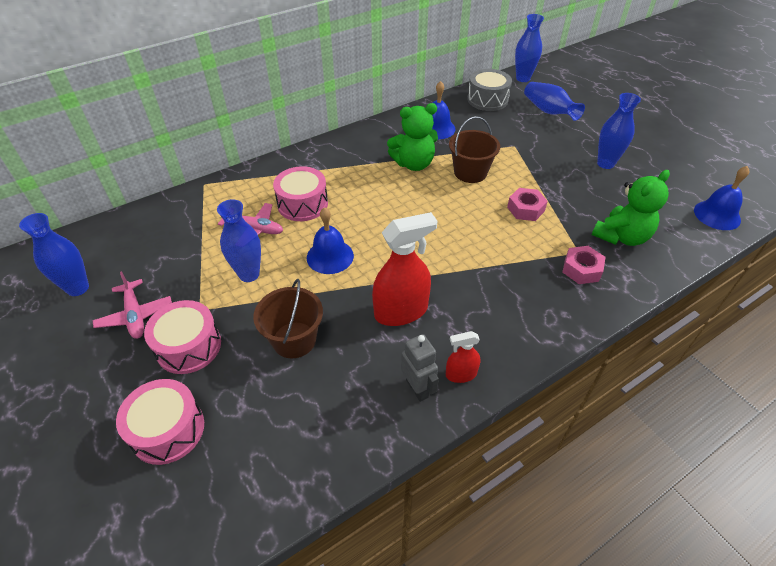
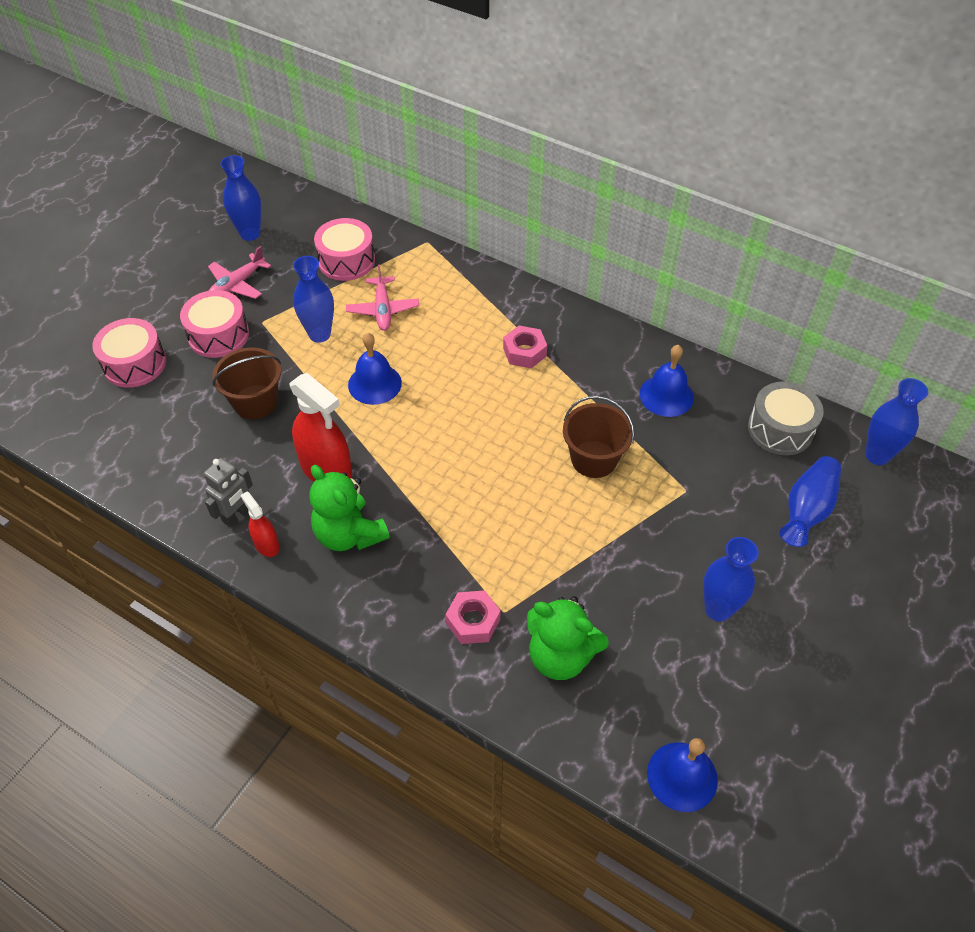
camera: 65 degrees right, 5 degrees up
(302, 204) = (441, 329): pink drum -> pink drum (346, 261)
(413, 164) = (574, 398): green teddy bear -> green teddy bear (349, 534)
(525, 209) = (555, 537): pink nut -> pink nut (524, 352)

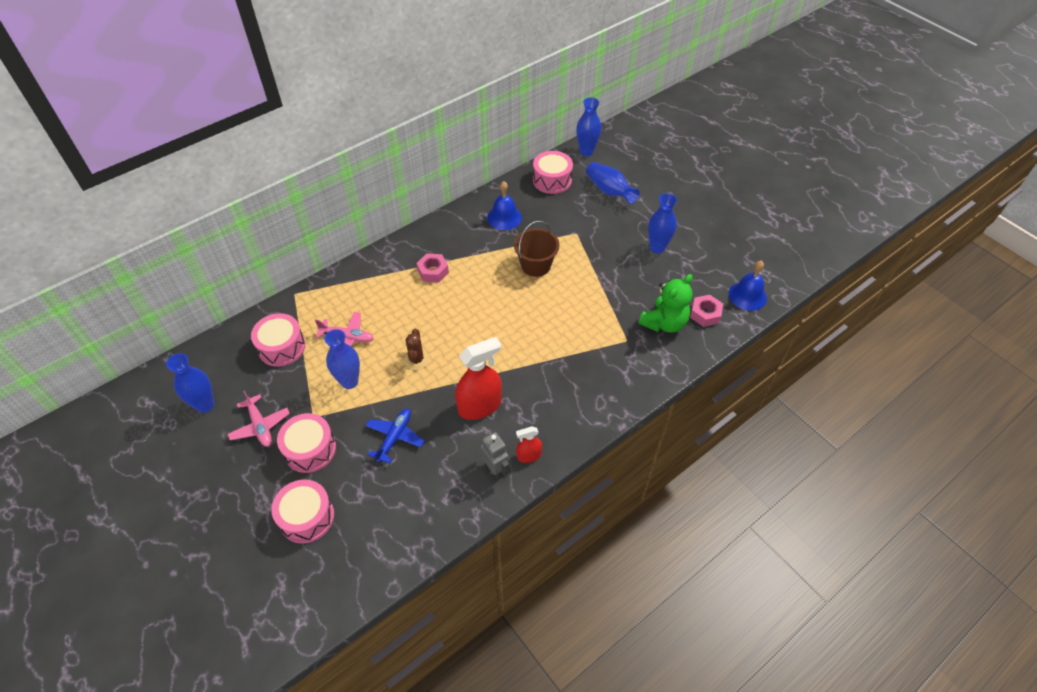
camera: 70 degrees left, 0 degrees up
(255, 402) = (395, 437): brown bucket -> blue plane
(349, 534) = (540, 405): green teddy bear -> none
(374, 384) = (416, 359): blue bell -> brown cactus
(473, 621) = (628, 357): pink nut -> pink nut (705, 314)
(780, 429) = (552, 180): grey drum -> pink drum

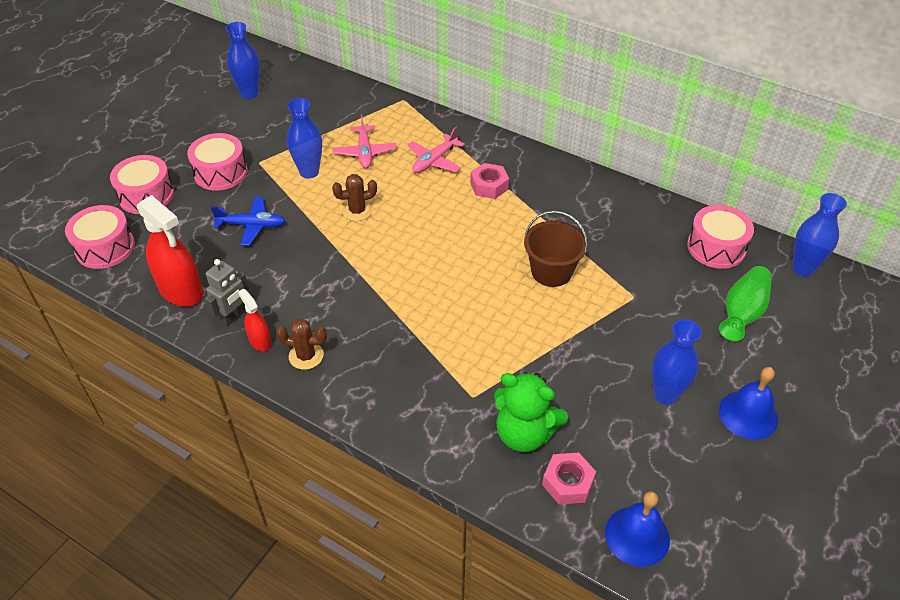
camera: 70 degrees right, 5 degrees down
(260, 426) = (237, 133): pink plane -> pink plane (434, 161)
(282, 347) = (333, 114): pink drum -> pink drum (105, 247)
(480, 406) = (314, 280): red spray bottle -> red spray bottle (181, 291)
(504, 217) = (614, 220): blue bell -> blue bell (748, 414)
(555, 428) = (306, 356): none -> brown cactus
(609, 191) = (742, 313): blue vase -> green vase

